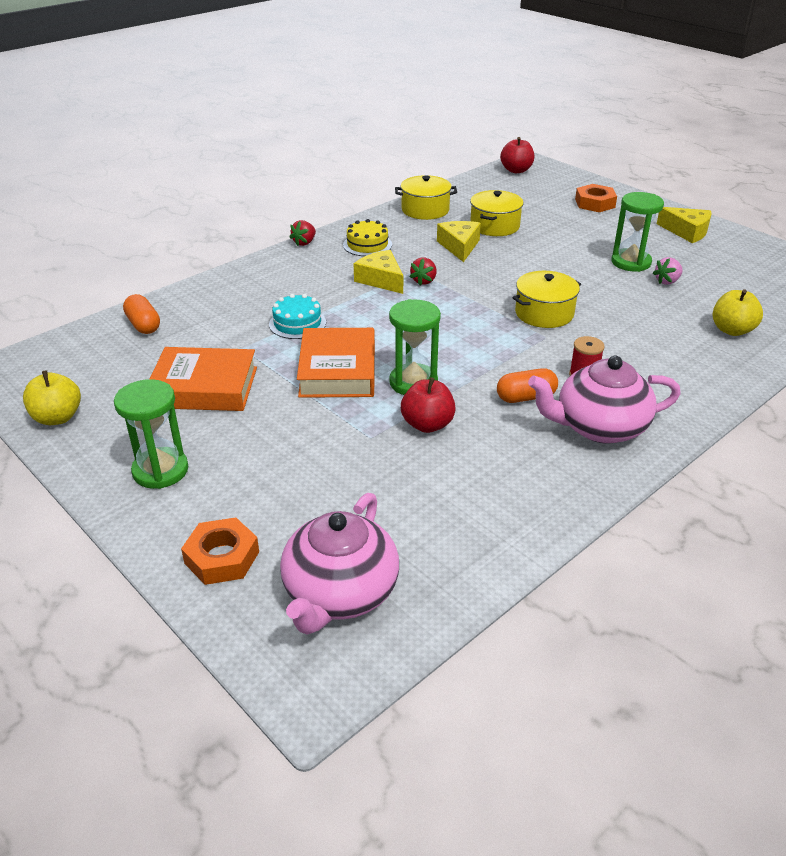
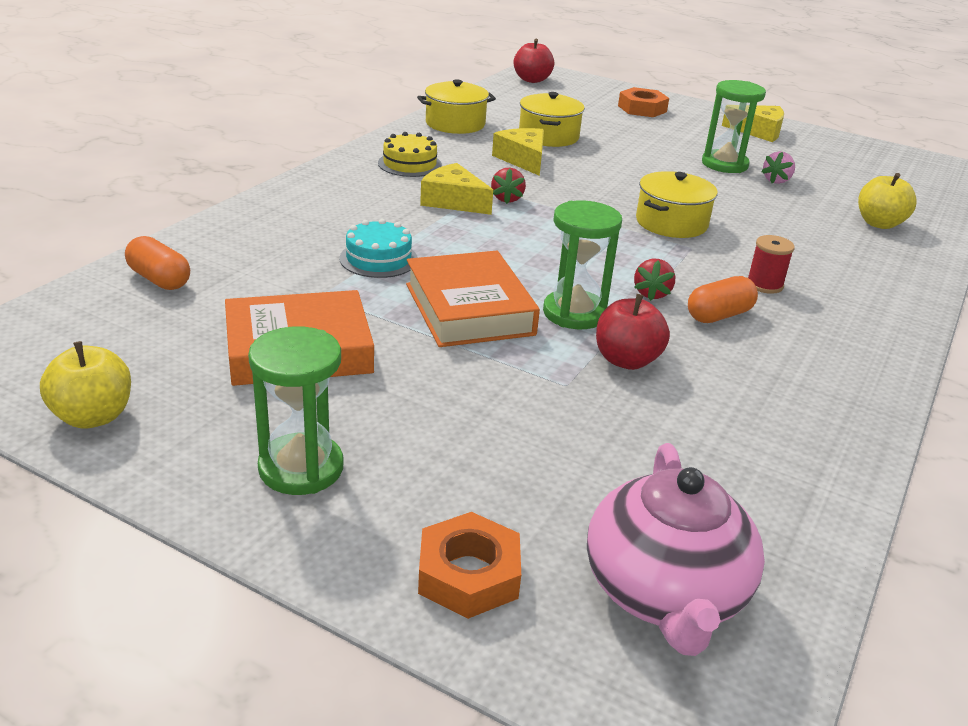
camera: 20 degrees left, 5 degrees down
(304, 243) = (327, 166): red strawberry -> red strawberry (651, 293)
(599, 427) = (824, 339): pink teapot -> none

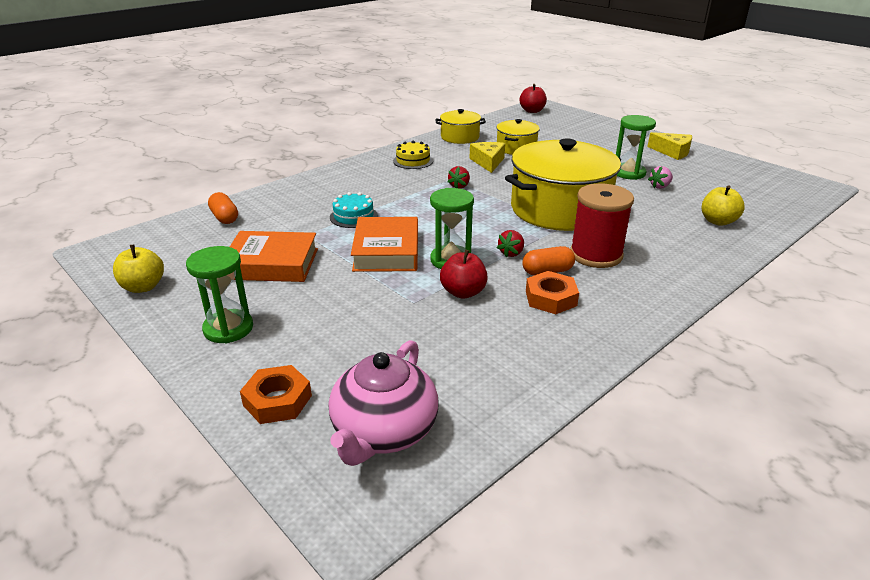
camera: 20 degrees right, 0 degrees up
(453, 201) = (424, 185): yellow cheese -> none
(642, 109) = (596, 133): orange nut -> orange nut (551, 298)
(671, 223) = (559, 209): yellow pot -> yellow pot, size x2.01
(764, 285) = (596, 255): red spool -> red spool, size x2.07

